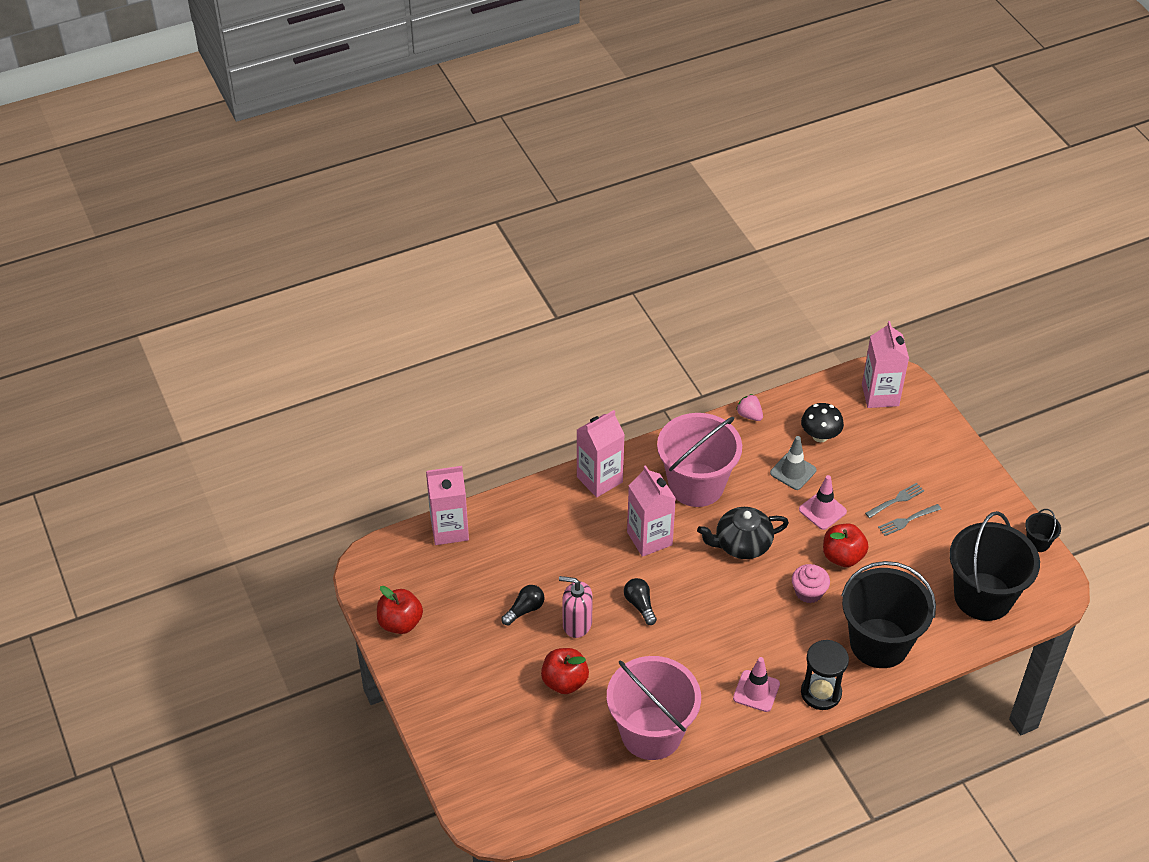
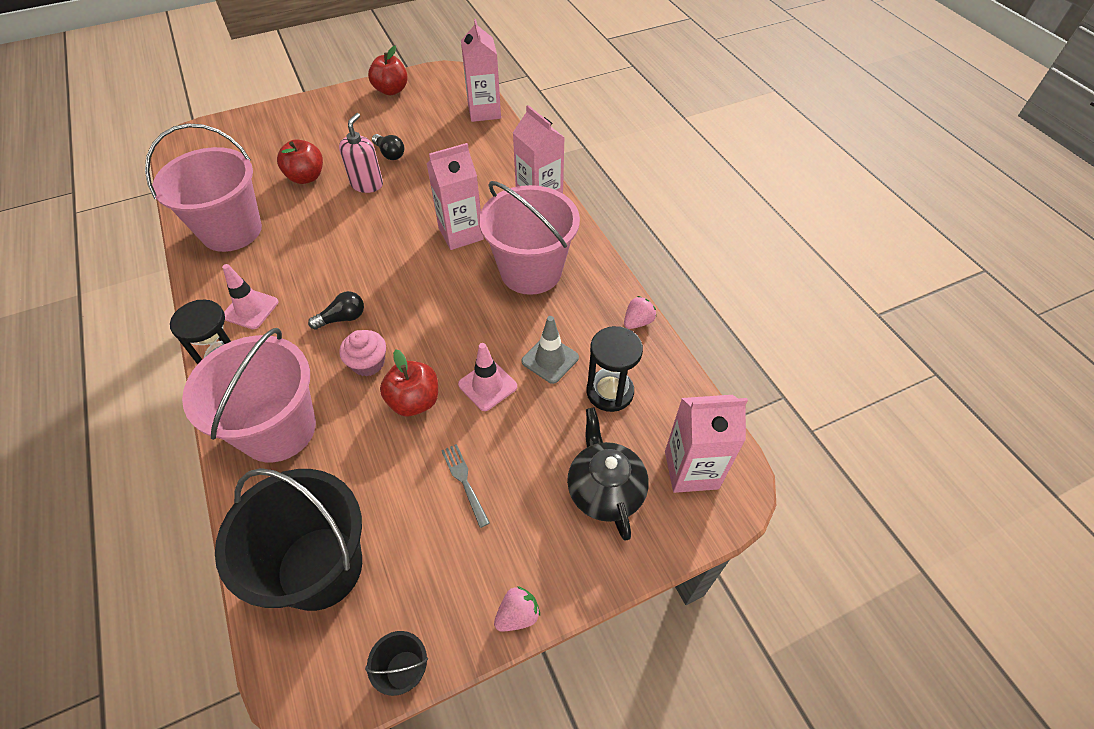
camera: 90 degrees right, 5 degrees up
(640, 605) = (379, 225): black light bulb -> black light bulb (342, 318)
(742, 544) = (445, 306): black teapot -> black teapot (605, 489)
(820, 436) = (610, 392): black mushroom -> black hourglass
(879, 643) = (278, 429): black bucket -> pink bucket
(896, 500) = (499, 471): grey fork -> none
(994, 488) = (517, 615): none -> pink strawberry

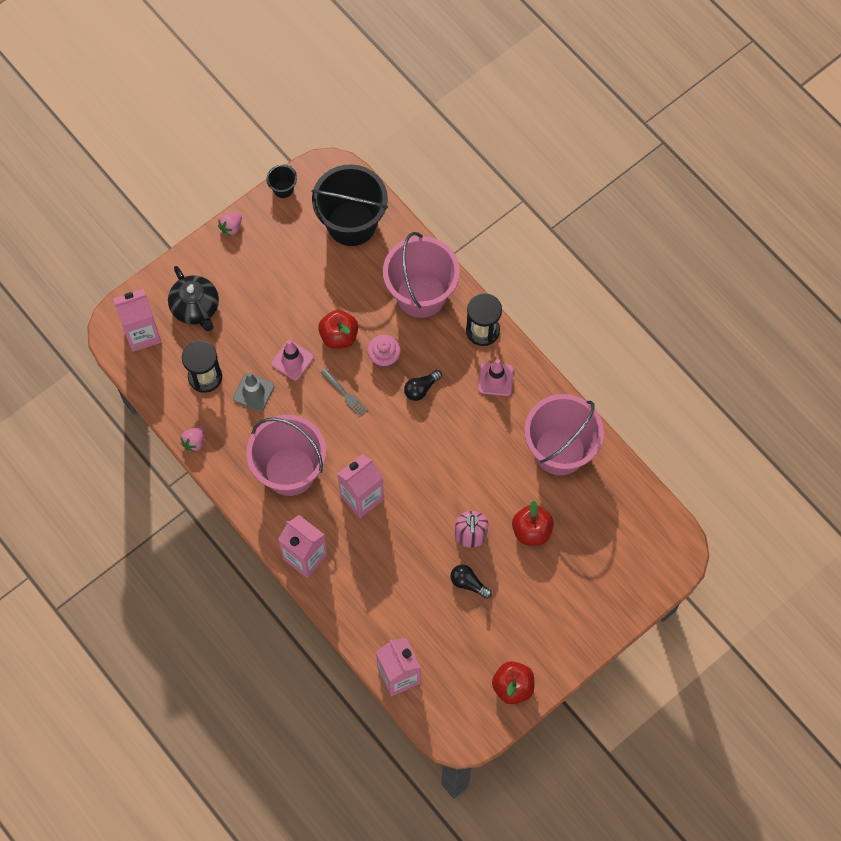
camera: 165 degrees right, 15 degrees up
(465, 482) = (285, 291): grey fork -> grey fork (344, 394)

